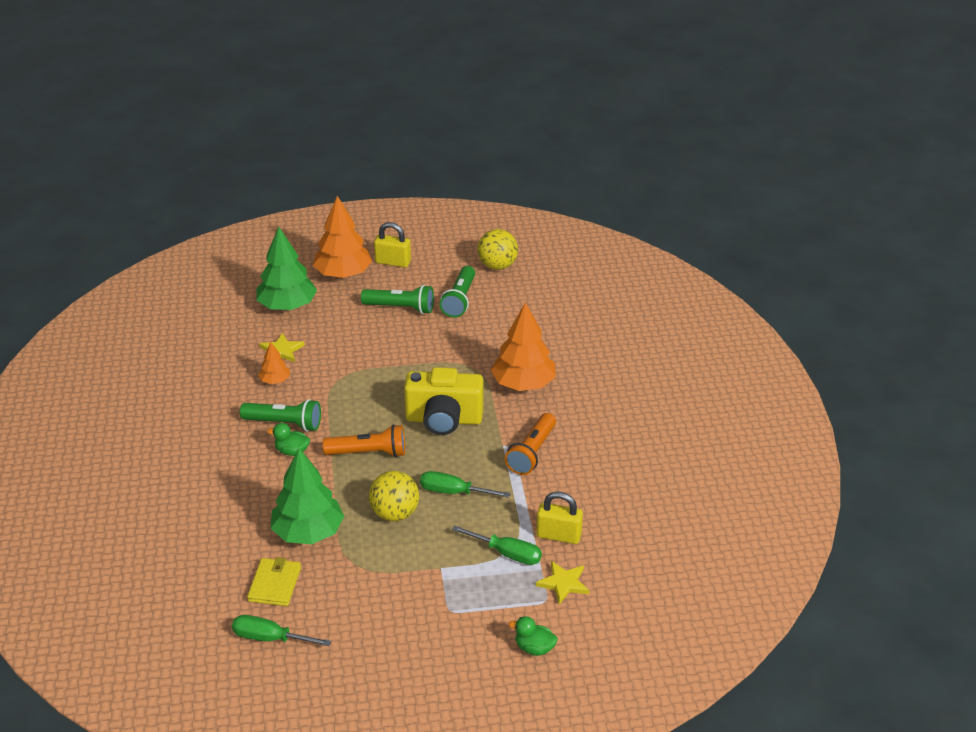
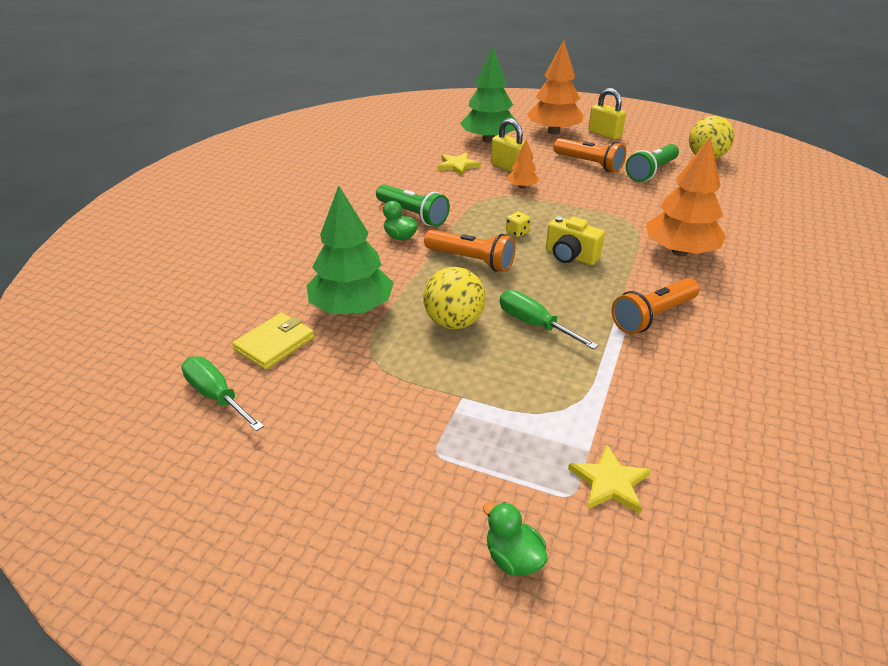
camera: 30 degrees right, 0 degrees up
(275, 381) = (433, 183): orange tree -> orange tree (522, 187)
(387, 410) = (517, 232): none -> yellow dice
(401, 308) = (589, 164): green flashlight -> orange flashlight
(444, 420) = (570, 256): yellow camera -> yellow camera, size x0.61
(507, 554) = (555, 413): green screwdriver -> none
(558, 535) = (636, 418): yellow padlock -> yellow padlock (508, 168)

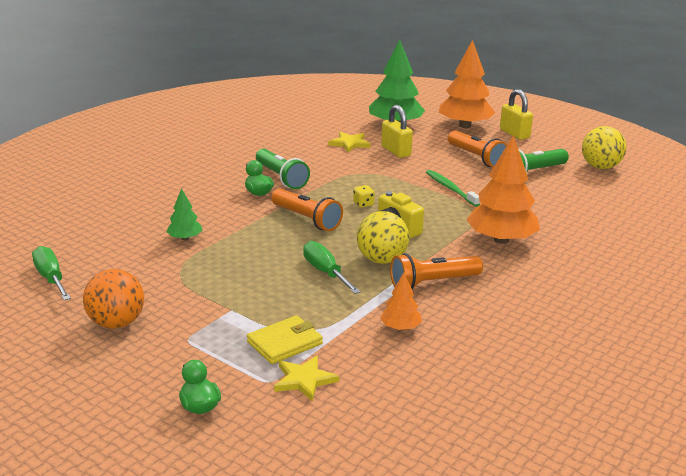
camera: 15 degrees right, 10 degrees down
(275, 344) = (111, 252): yellow wallet -> yellow wallet (285, 343)
(335, 447) = (116, 323): none -> orange ball
(352, 308) = (185, 238): green tree -> green tree, size x0.49
(454, 322) = (260, 260): yellow ball -> yellow ball (382, 260)
(522, 187) = (396, 168): orange tree -> orange tree (400, 328)
(590, 201) = (450, 189): none -> green toothbrush

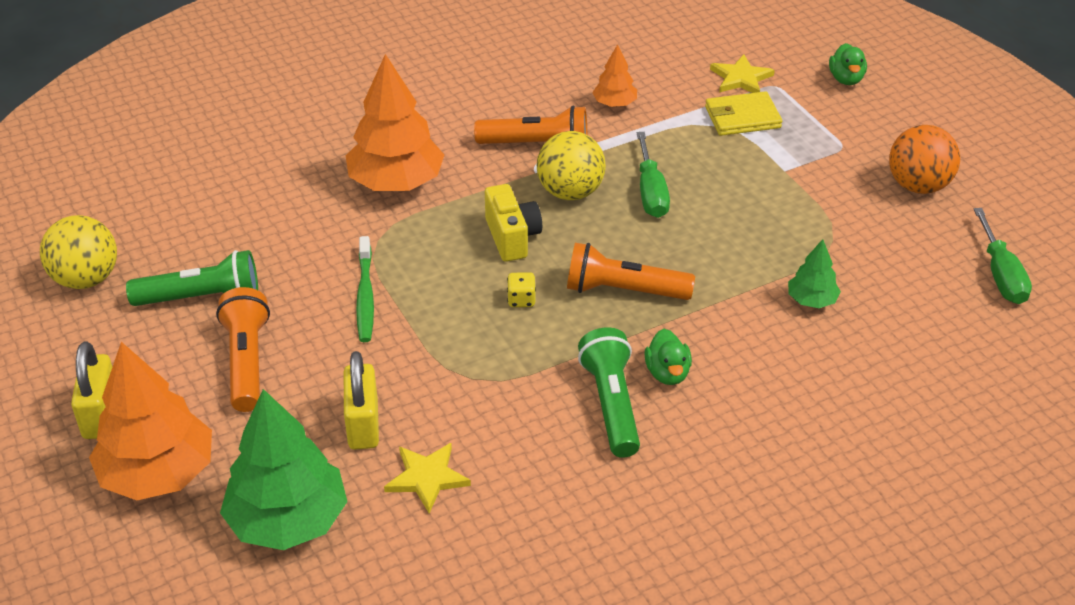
camera: 155 degrees left, 15 degrees up
(307, 219) = (623, 290): orange flashlight -> orange flashlight turned 60 degrees counterclockwise

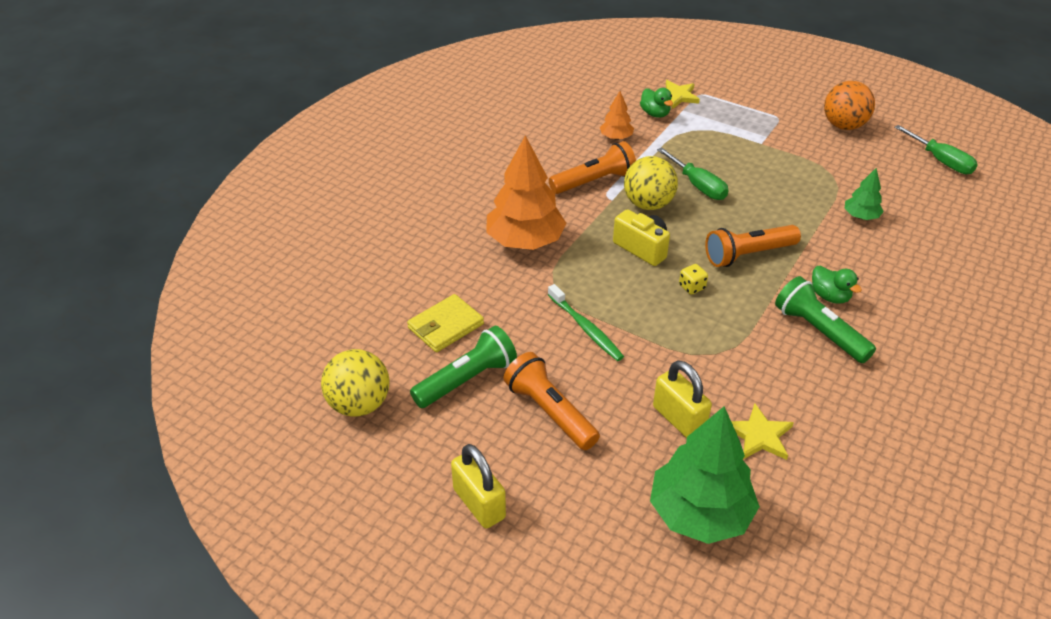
camera: 30 degrees left, 0 degrees up
(158, 474) = (570, 527): orange tree -> none
(742, 117) = (703, 120): yellow wallet -> yellow wallet (445, 326)
(846, 79) = (737, 77): green duck -> green duck (655, 114)

